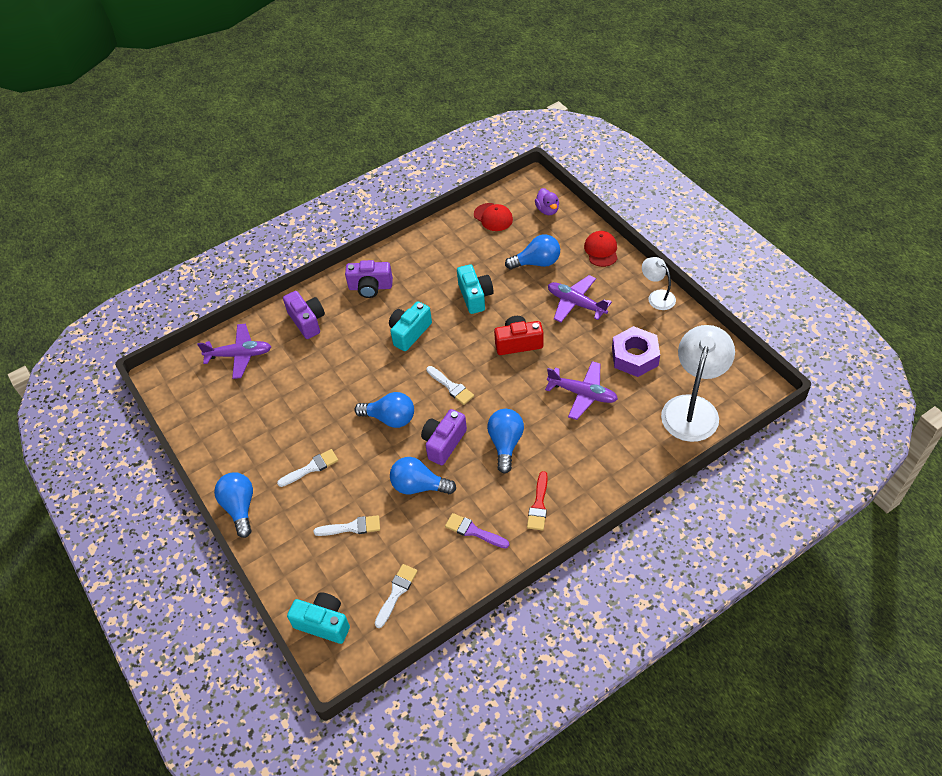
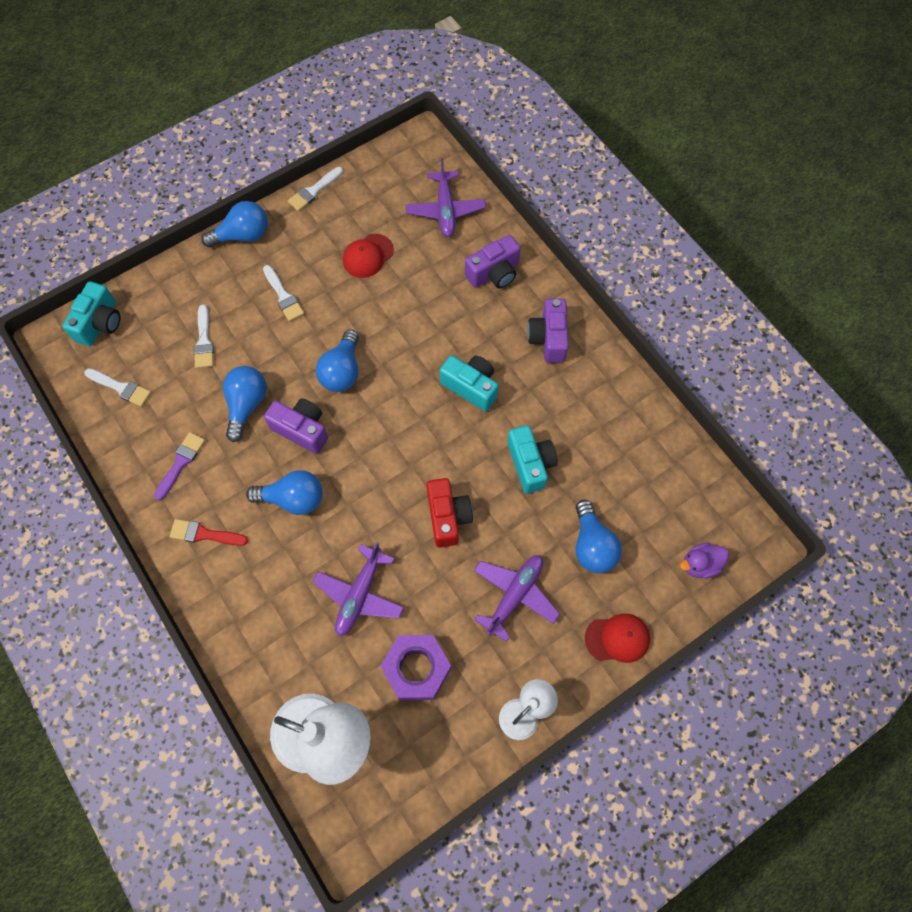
camera: 85 degrees right, 15 degrees up
(451, 386) = (383, 436): white brush -> white brush (314, 190)
(475, 296) = (530, 464): turquoise camera -> turquoise camera turned 90 degrees counterclockwise
(493, 217) = (681, 488): red cap -> red cap (368, 256)

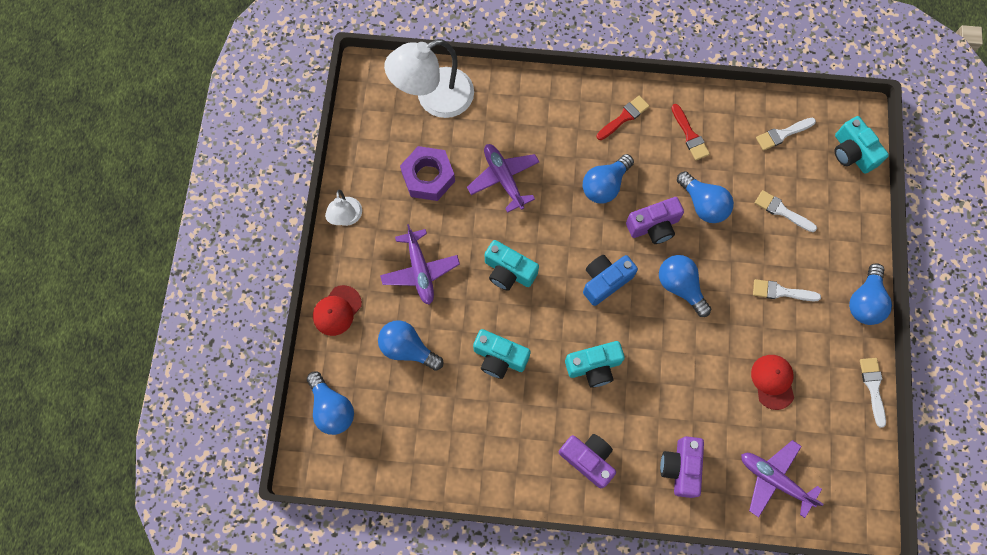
camera: 130 degrees right, 5 degrees up
(180, 463) = (689, 135): purple brush -> red brush
(387, 432) = (605, 281): none -> blue camera
(448, 517) = (508, 271): red camera -> turquoise camera
(700, 565) = (332, 408): purple duck -> blue light bulb

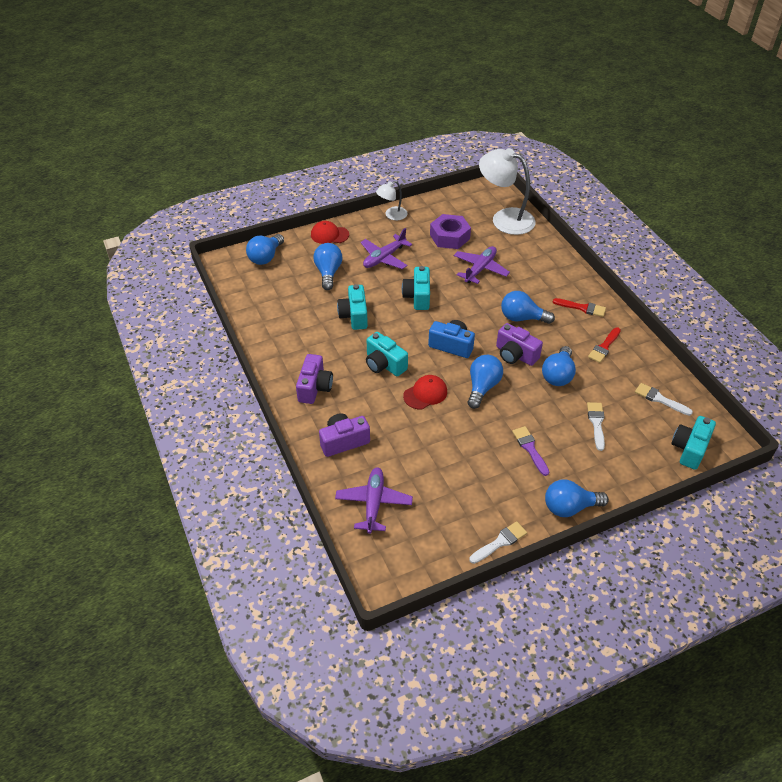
camera: 60 degrees right, 25 degrees down
(773, 381) = (452, 471): red cap -> red cap (425, 394)
(781, 292) = (530, 449): white brush -> purple brush

